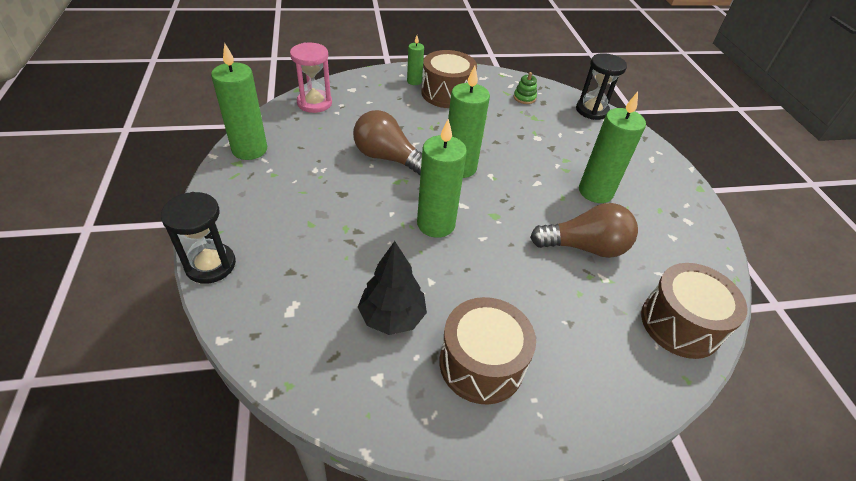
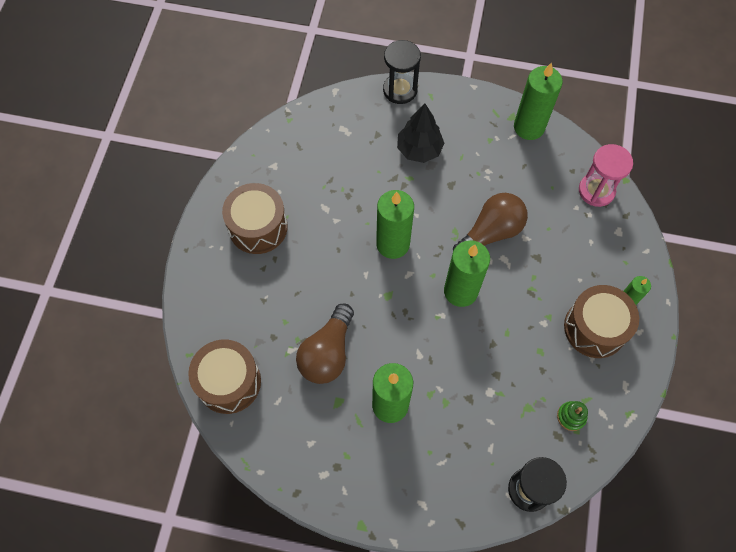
camera: 115 degrees right, 20 degrees up
(392, 316) = (315, 186): black tree -> black tree (419, 150)

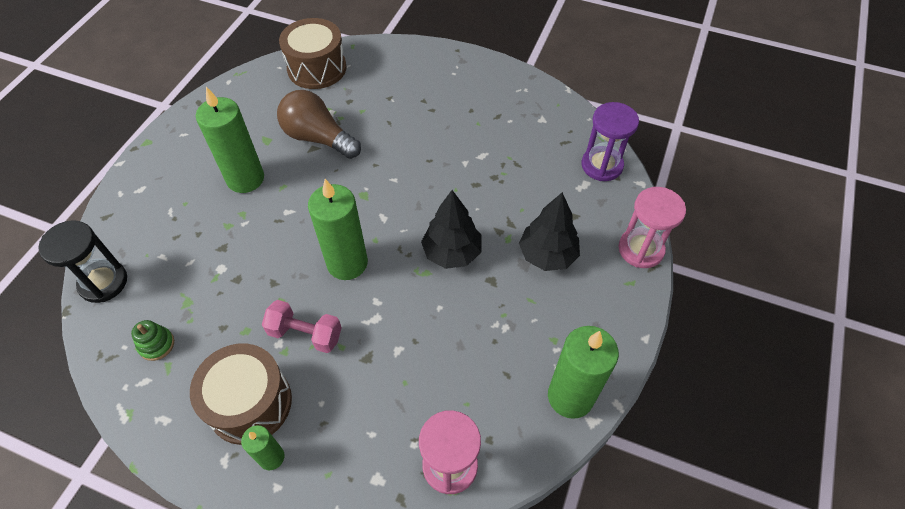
camera: 100 degrees right, 10 degrees down
(258, 227) = (470, 100): brown drum -> none
(321, 118) = (602, 165): none -> purple hourglass
(393, 244) = (424, 208): green candle -> none
(400, 90) = (641, 249): black hourglass -> pink hourglass
(432, 215) = (452, 253): none -> black tree
(490, 233) = (414, 310): brown light bulb -> none
(530, 305) = (305, 334): none -> pink dumbbell

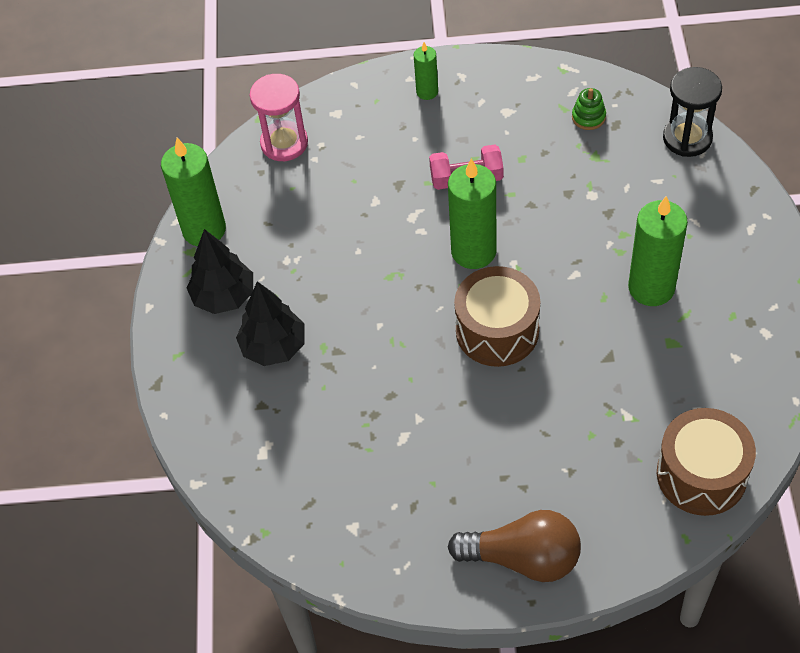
camera: 160 degrees right, 0 degrees up
(250, 403) = (472, 114): brown drum -> brown drum (497, 330)
(318, 138) = (614, 372): brown light bulb -> brown light bulb (523, 558)
(452, 253) = (374, 306): black tree -> black tree (224, 296)
(602, 165) = (251, 488): purple hourglass -> none
(641, 249) = (175, 396): pink hourglass -> none

